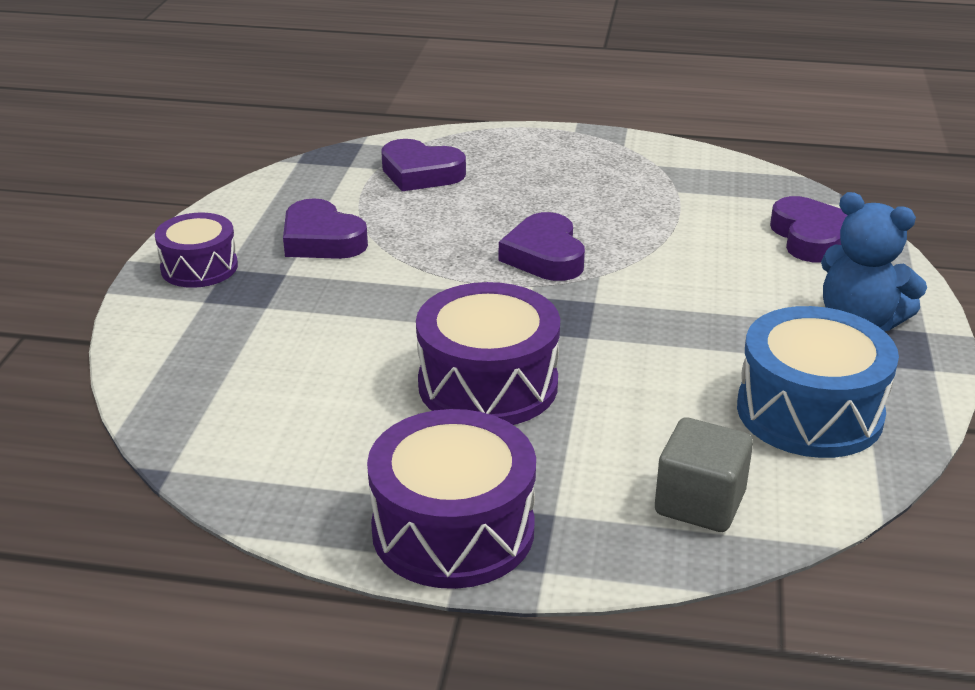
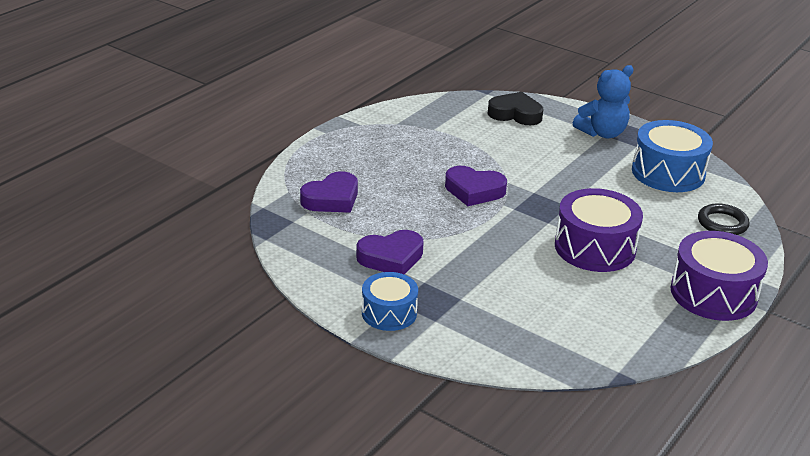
camera: 65 degrees left, 0 degrees up
(199, 267) = (389, 313): purple drum -> blue drum
(699, 503) = (722, 223): grey cube -> black ring
(810, 237) = (515, 114): purple heart -> black heart

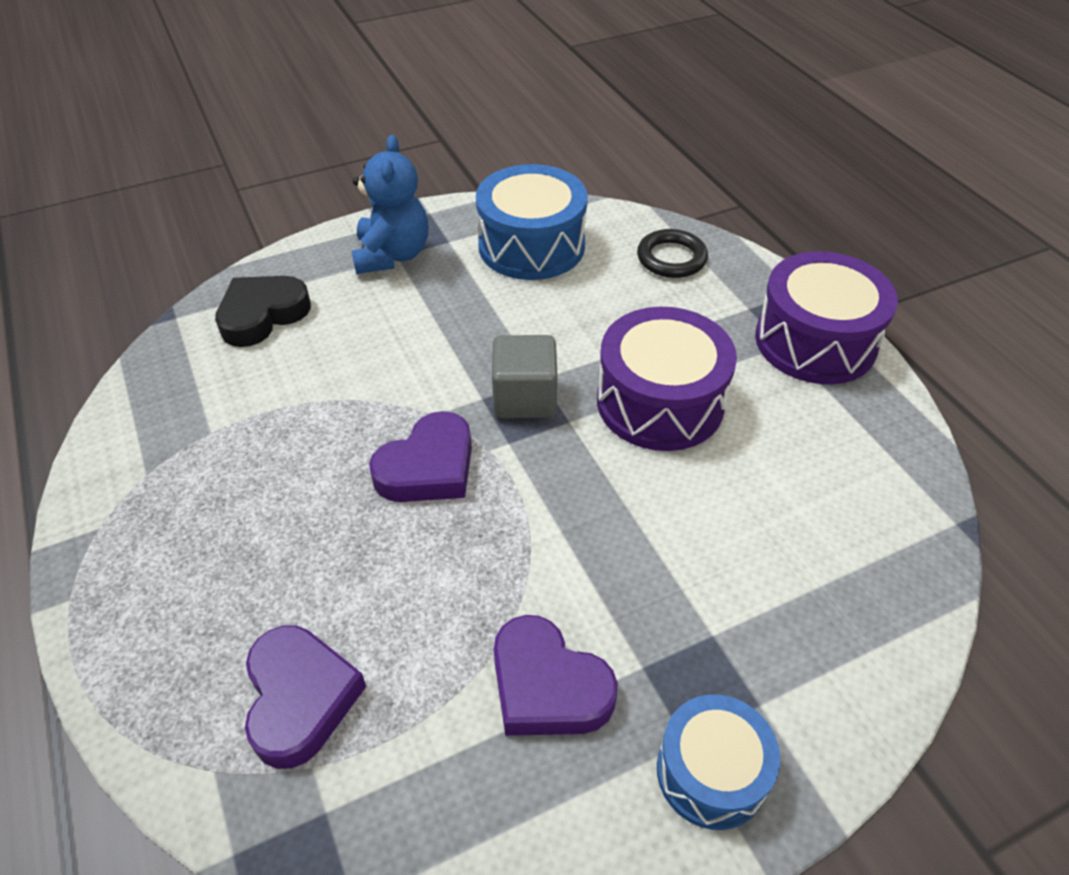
camera: 60 degrees left, 15 degrees up
(391, 258) = (547, 686): purple heart -> purple heart turned 120 degrees clockwise
(548, 204) = (524, 398): none -> grey cube

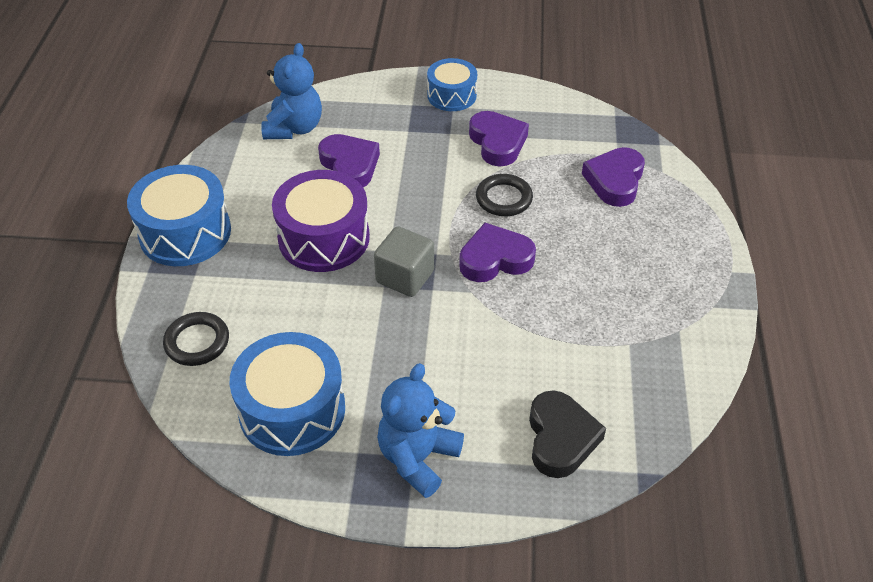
camera: 150 degrees left, 0 degrees up
(262, 315) = (560, 438): black heart -> black heart turned 75 degrees counterclockwise
(470, 570) = (504, 198): none -> black ring
(733, 520) = (350, 165): none -> purple heart
(815, 341) = (185, 233): purple drum -> blue drum
(879, 547) = (294, 128): none -> blue teddy bear

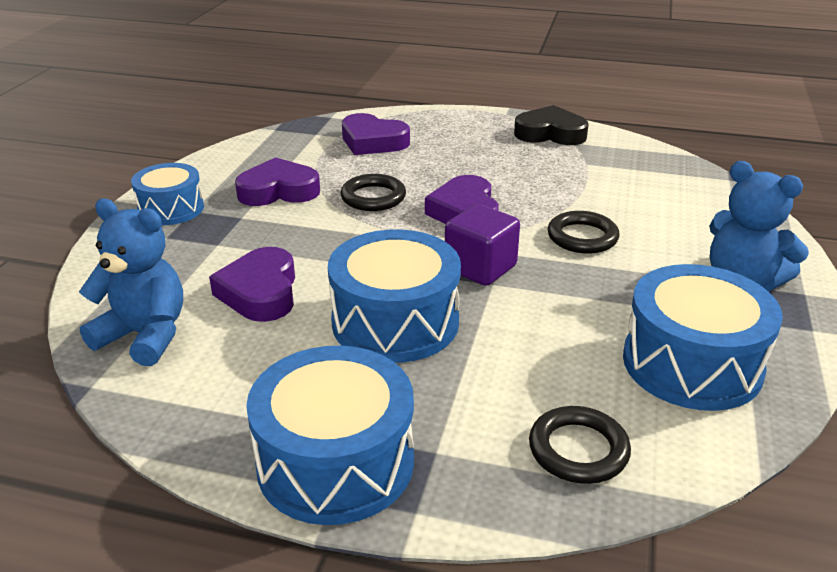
camera: 80 degrees left, 15 degrees down
(324, 238) = (395, 322): purple drum -> blue drum
(350, 165) = (260, 292): purple heart -> purple heart turned 75 degrees counterclockwise
(405, 277) = (480, 268): grey cube -> purple cube
(471, 341) = (582, 237): none -> black ring
(560, 438) = (700, 206): black heart -> black heart (550, 133)

